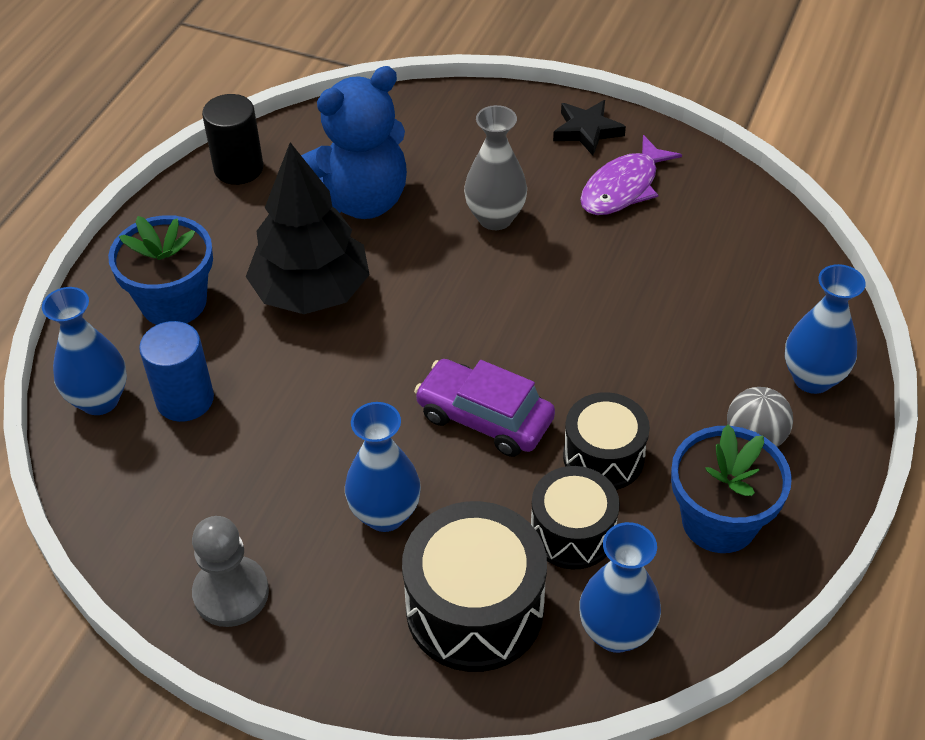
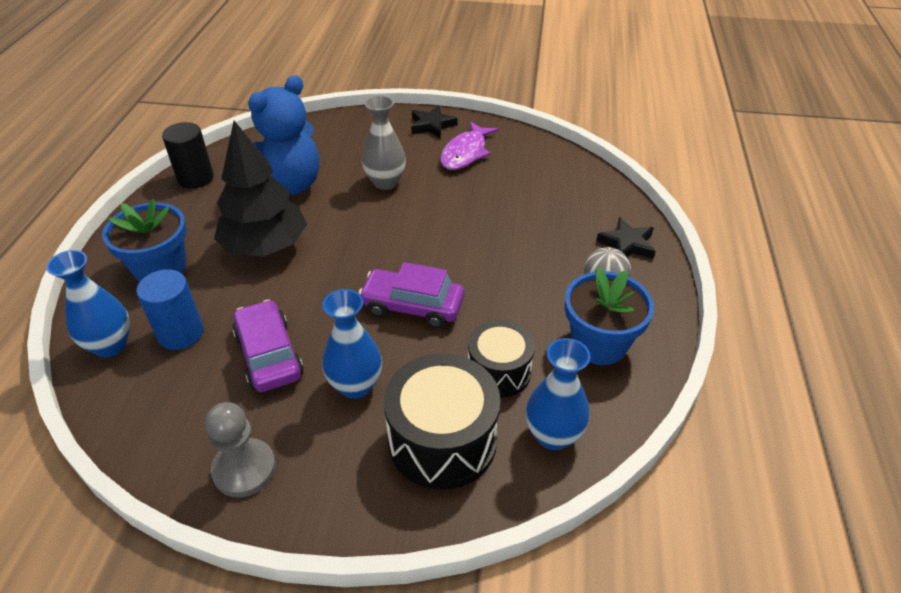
camera: 15 degrees left, 5 degrees down
(287, 451) = (269, 355): none -> purple car
(603, 457) = (505, 317): black drum -> none
(812, 378) = (627, 244): blue vase -> black star

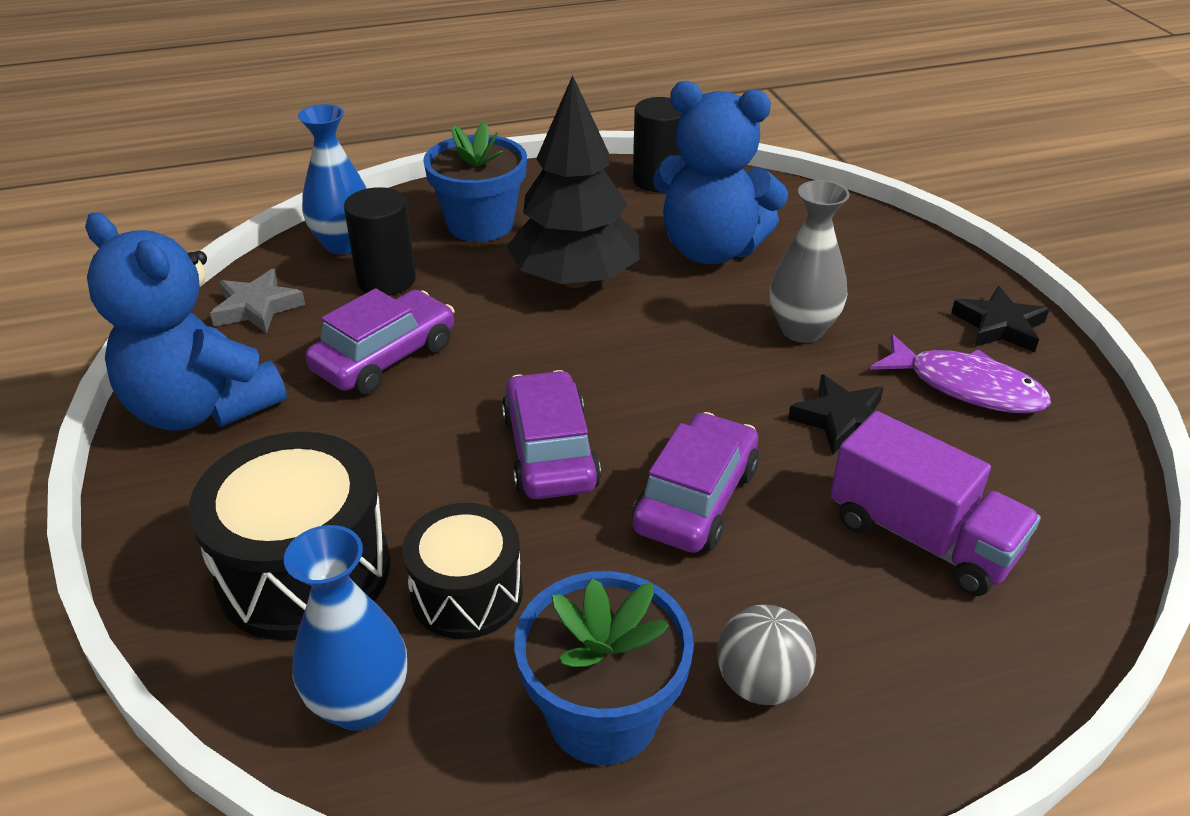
camera: 65 degrees right, 5 degrees down
(146, 414) = (257, 307): none -> grey star
(181, 333) = (386, 280): blue cylinder -> black cylinder
(244, 469) = (201, 408): grey pawn -> blue teddy bear
(355, 385) = (368, 450): blue vase -> none
(465, 153) = (966, 387): purple fish -> purple fish turned 150 degrees counterclockwise
(482, 265) = (695, 499): none -> purple car
(548, 207) = (921, 537): none -> purple truck
(627, 244) = (918, 691): black star -> black star (842, 420)

